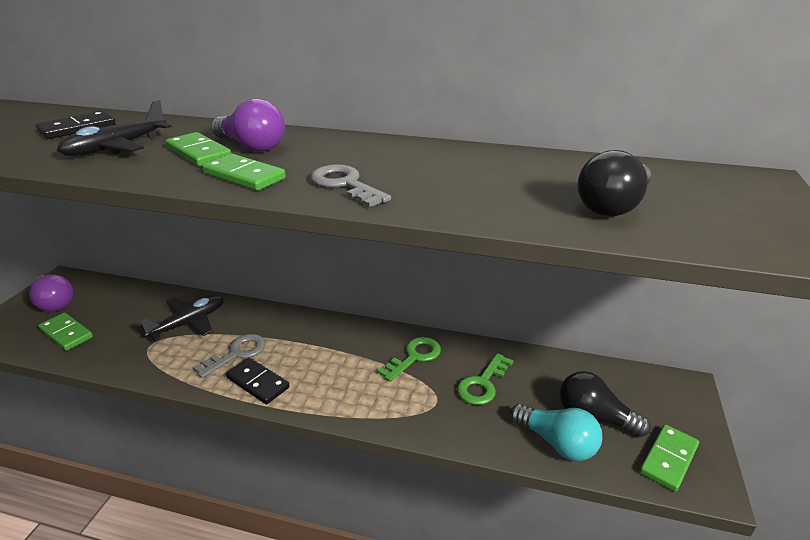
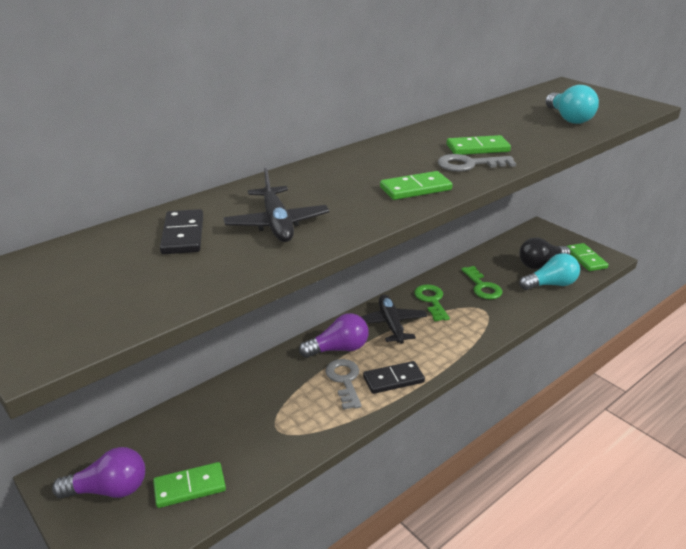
camera: 55 degrees left, 0 degrees up
(189, 323) = (267, 397): black plane -> black plane (391, 324)
(198, 153) = (340, 195): green domino -> green domino (477, 148)
(251, 146) = (352, 175): purple light bulb -> purple light bulb (338, 349)
(613, 206) = (568, 118): black light bulb -> turquoise light bulb

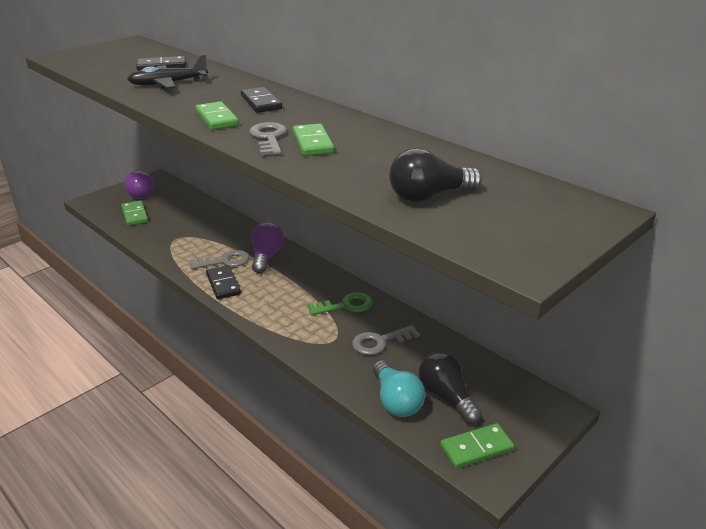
camera: 85 degrees right, 0 degrees up
(338, 349) = (266, 257): purple light bulb -> purple light bulb turned 150 degrees counterclockwise
(364, 169) = (261, 102): none -> black domino
(391, 324) = (303, 282): black plane -> none
(482, 287) = (379, 342): green key -> grey key
(568, 118) = (429, 196): turquoise light bulb -> black light bulb

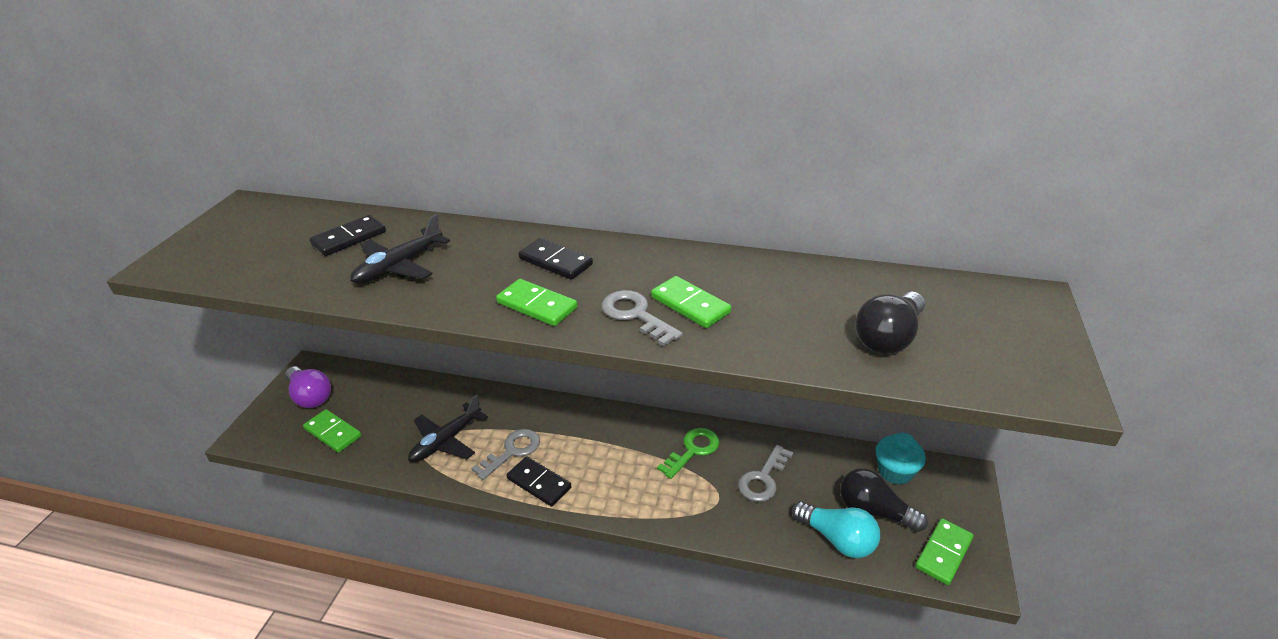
camera: 30 degrees left, 5 degrees up
(192, 241) = (446, 441): none -> black plane
(266, 257) = (553, 425): purple light bulb -> none
(495, 381) = (895, 472): none -> turquoise cupcake

